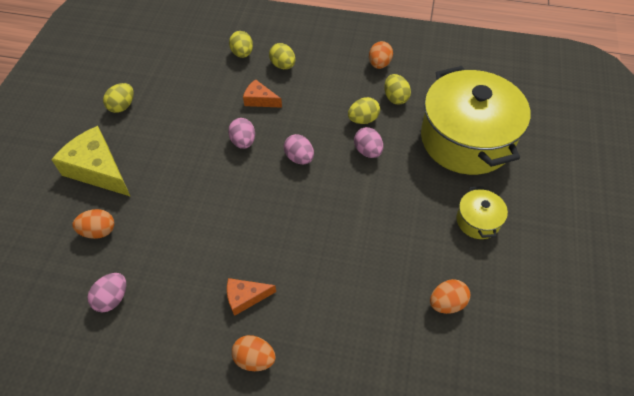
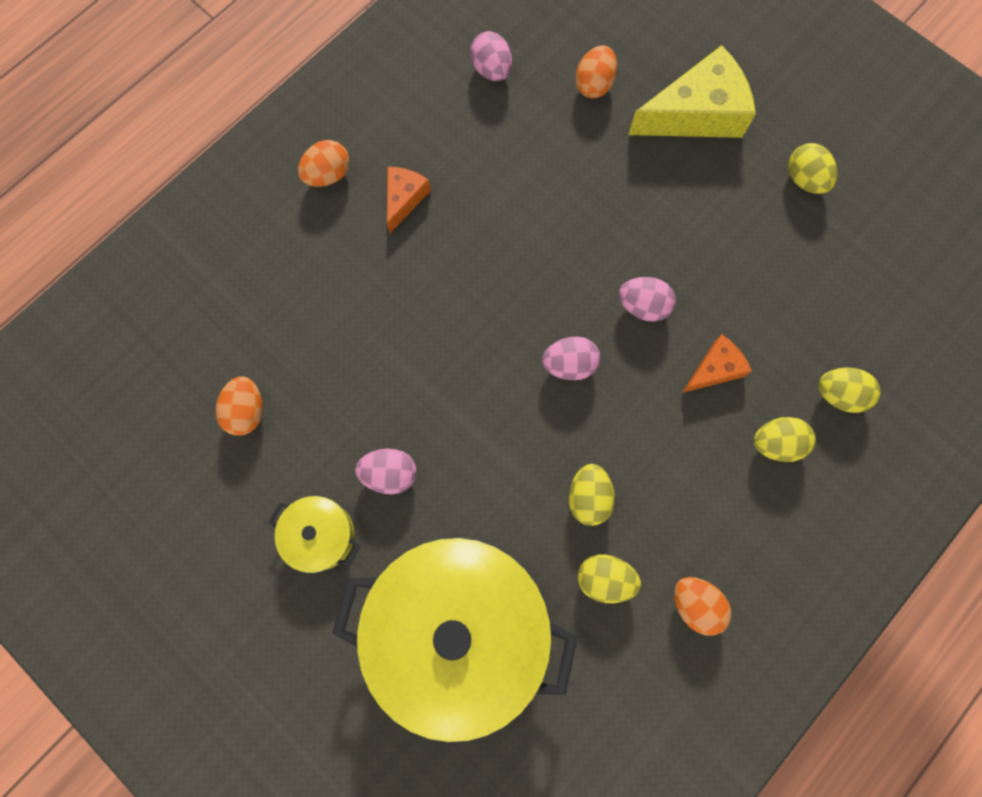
camera: 120 degrees right, 20 degrees up
(368, 151) = (525, 465): pink egg -> pink egg (389, 474)

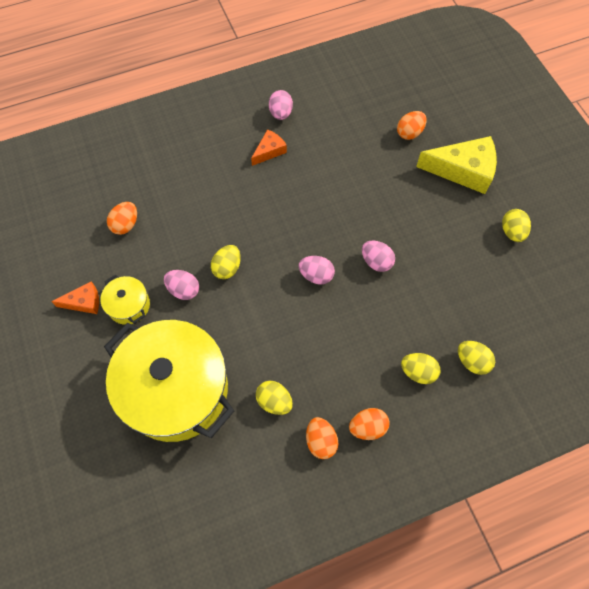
camera: 25 degrees right, 10 degrees down
(328, 175) = (235, 123): orange egg -> orange egg (367, 427)
(491, 70) = (354, 104): pink egg -> pink egg (281, 113)
(588, 497) = (289, 352): yellow egg -> yellow egg (227, 268)
(714, 369) = (402, 314): orange cheese -> orange cheese (84, 302)

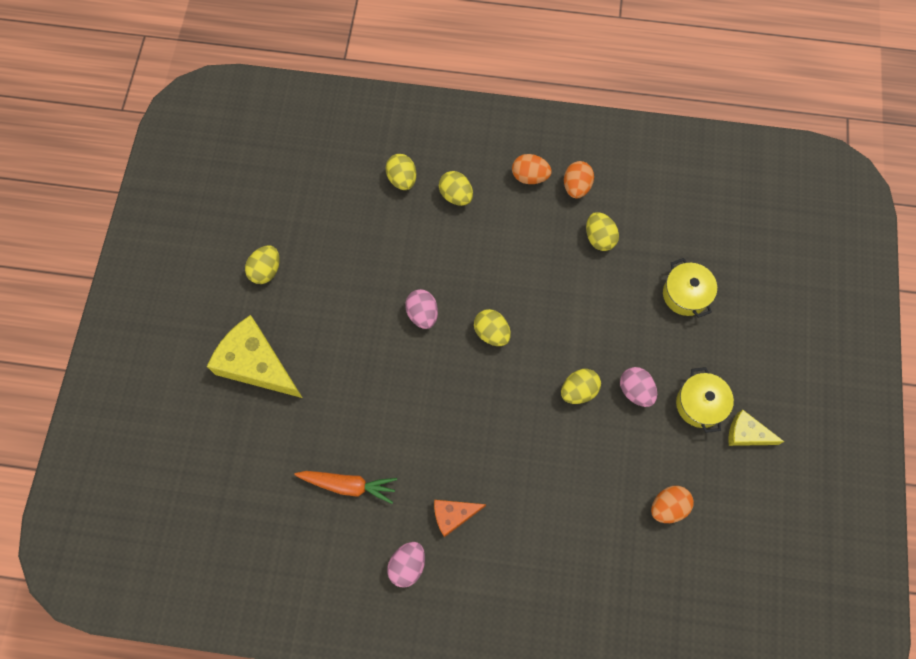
camera: 150 degrees left, 5 degrees up
(84, 302) = (746, 434): orange cheese -> yellow cheese
(176, 390) = (685, 294): yellow pot -> yellow pot, size x0.43
(316, 275) = (491, 333): pink egg -> yellow egg
(347, 135) = (348, 485): none -> orange carrot
(409, 133) = (276, 446): orange egg -> none

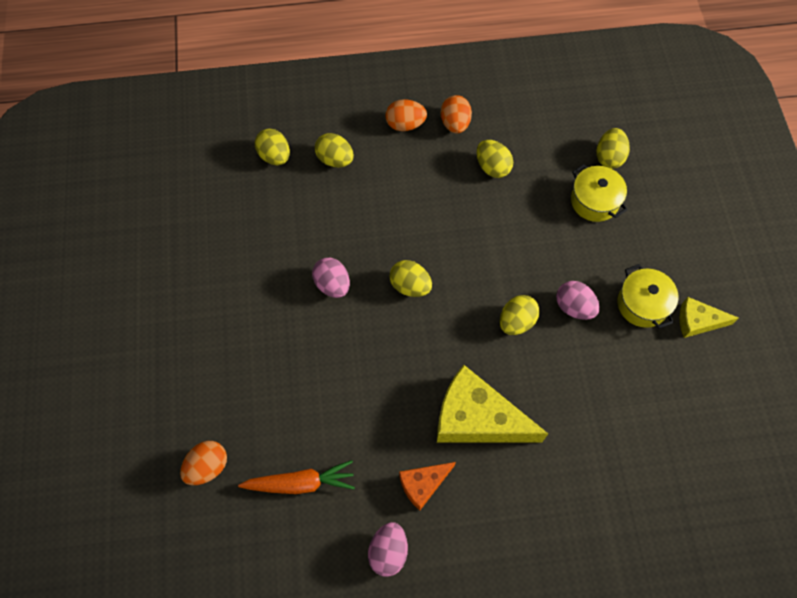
camera: 15 degrees left, 5 degrees down
(256, 364) = (166, 380): yellow cheese -> yellow cheese (477, 418)
(266, 270) = (152, 281): yellow egg -> yellow egg (609, 157)
(668, 507) = (643, 415): orange egg -> orange egg (207, 467)

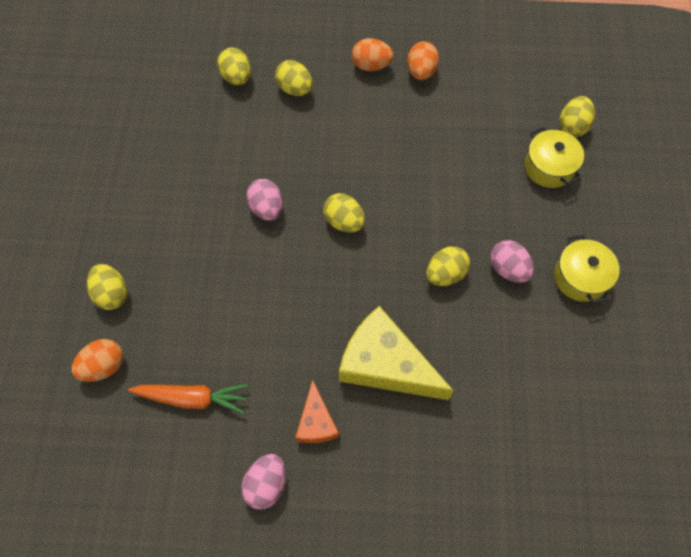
camera: 10 degrees right, 0 degrees up
(423, 484) = (316, 422): orange cheese -> orange cheese turned 75 degrees counterclockwise
(492, 167) = (450, 119): yellow egg -> yellow egg (112, 294)
(698, 322) = (636, 304): yellow cheese -> none

